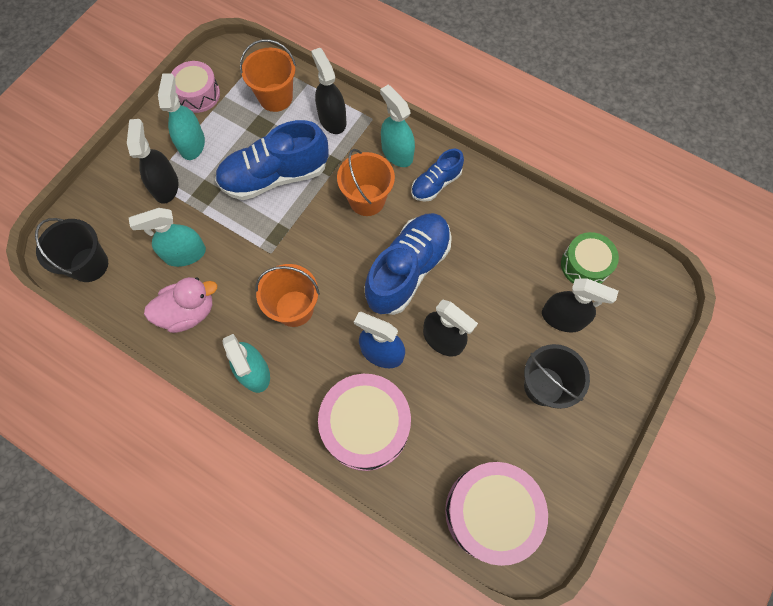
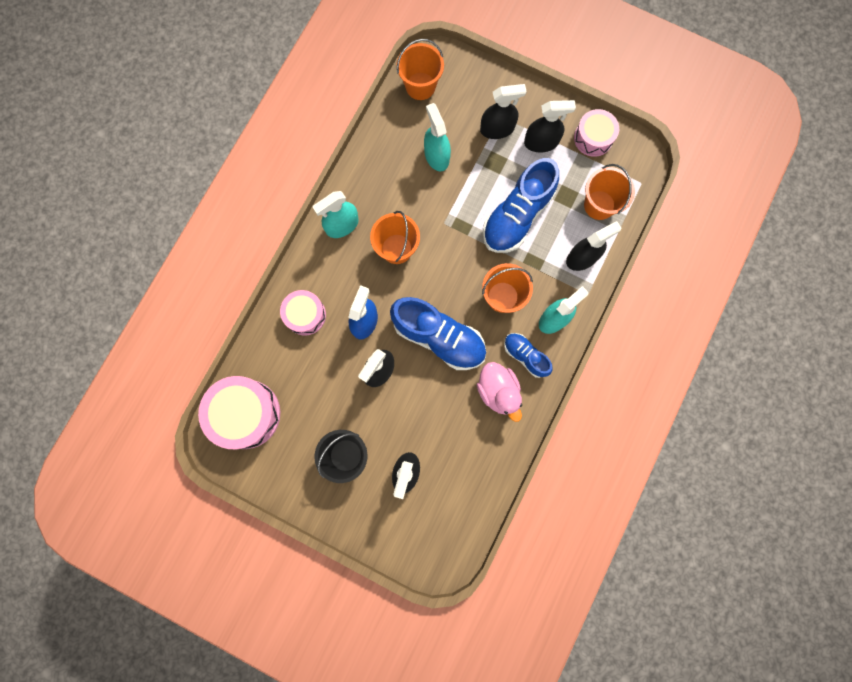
camera: 85 degrees right, 10 degrees up
(89, 264) = (420, 86): black bucket -> orange bucket
(188, 312) = (387, 168): pink duck -> pink duck (498, 391)
(192, 144) = (541, 142): turquoise spray bottle -> black spray bottle
(275, 176) = (517, 216): blue shoe -> blue shoe turned 120 degrees counterclockwise
(366, 426) = (305, 315): pink drum -> pink drum, size x0.61
(585, 265) = (458, 492): green drum -> none

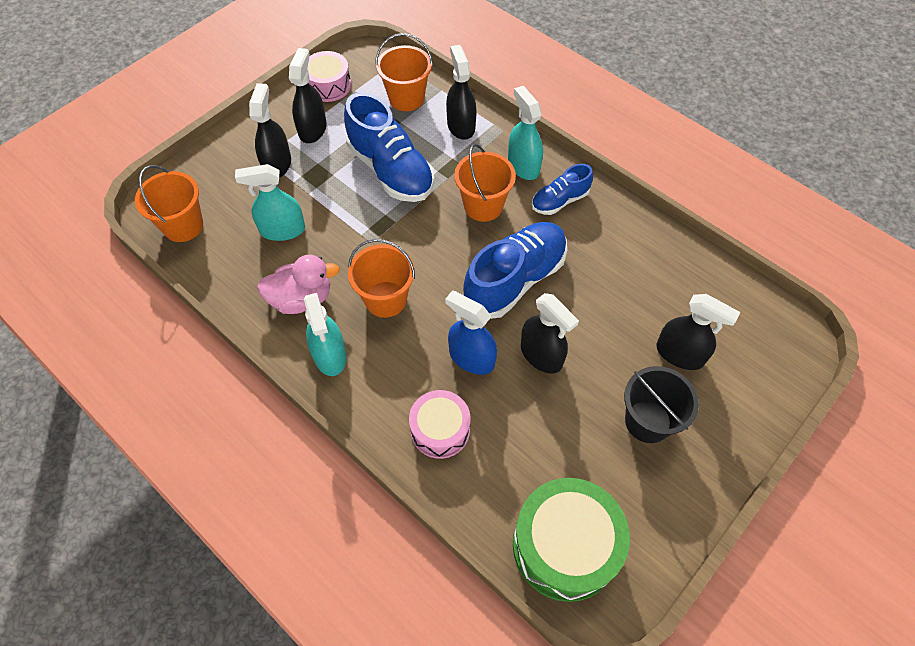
camera: 75 degrees left, 20 degrees down
(245, 414) = (565, 546): pink drum -> green drum
(498, 391) = (596, 236): pink duck -> pink duck (301, 299)

